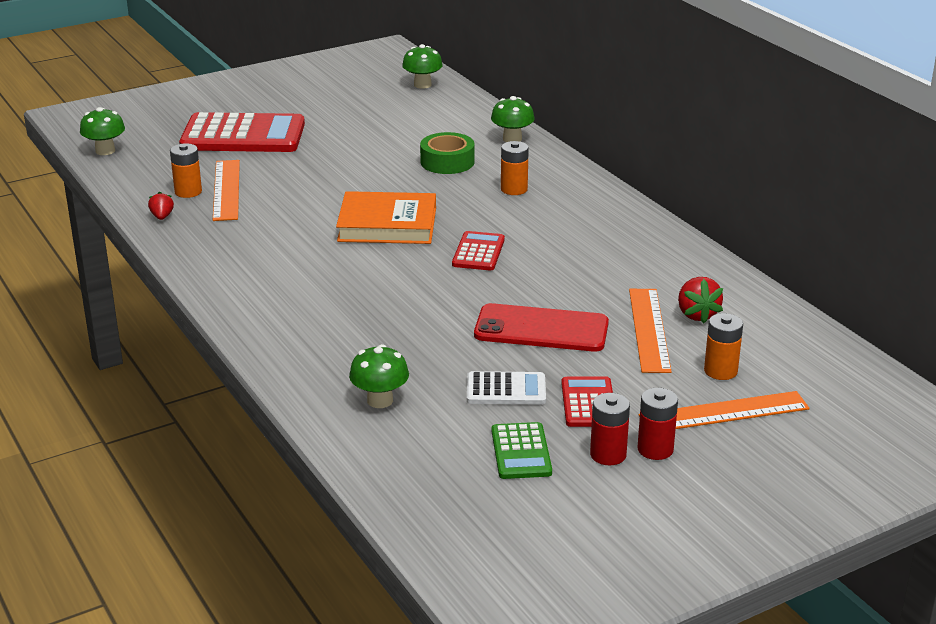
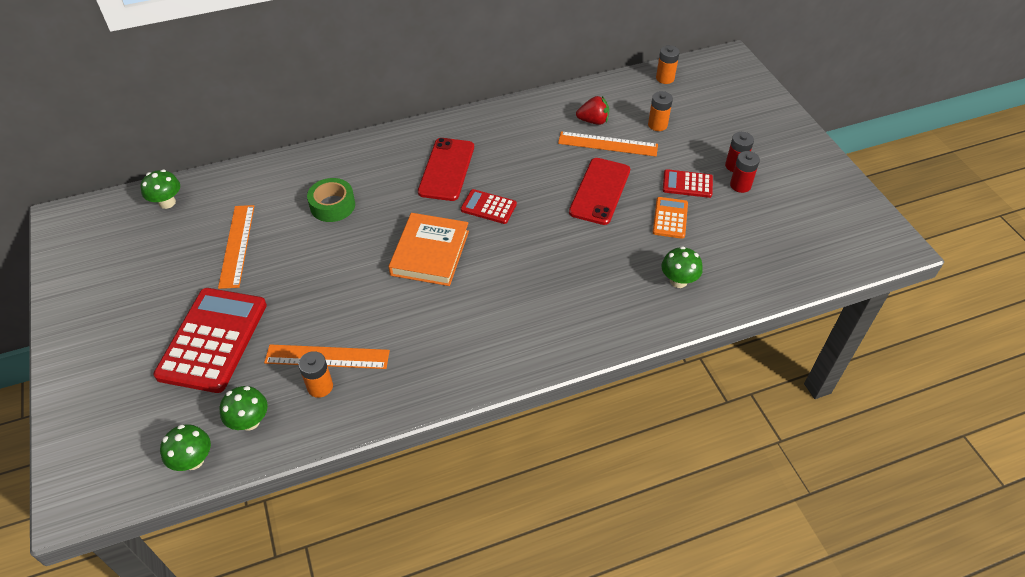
camera: 80 degrees left, 20 degrees up
(162, 217) = (365, 408): red strawberry -> none
(506, 390) = (670, 218): white calculator -> orange calculator
(512, 139) = (307, 163): green mushroom -> green mushroom (250, 421)
(514, 189) = (395, 175): orange battery -> orange battery (665, 78)
(521, 452) = (737, 221): green calculator -> none
(538, 218) = (446, 169): none -> red phone
(724, 412) = (699, 132): orange ruler -> orange ruler (236, 245)

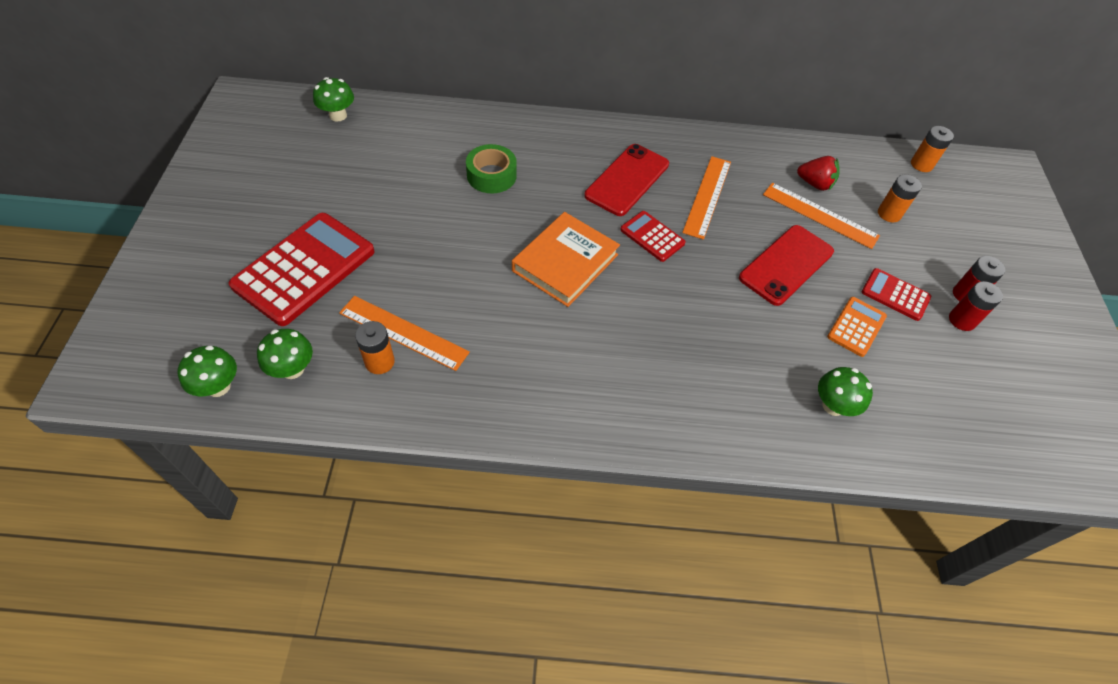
camera: 20 degrees right, 5 degrees up
(236, 245) = (378, 181): orange ruler -> orange ruler (707, 196)

